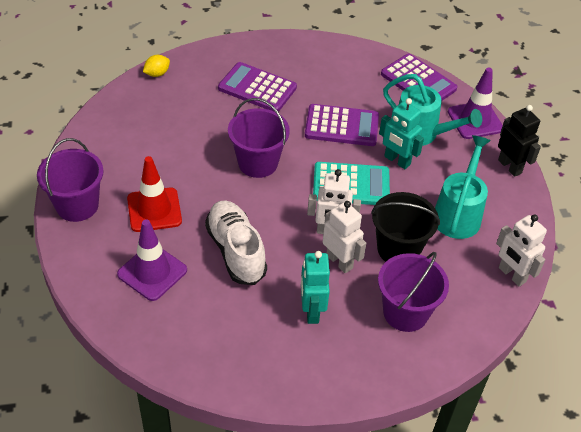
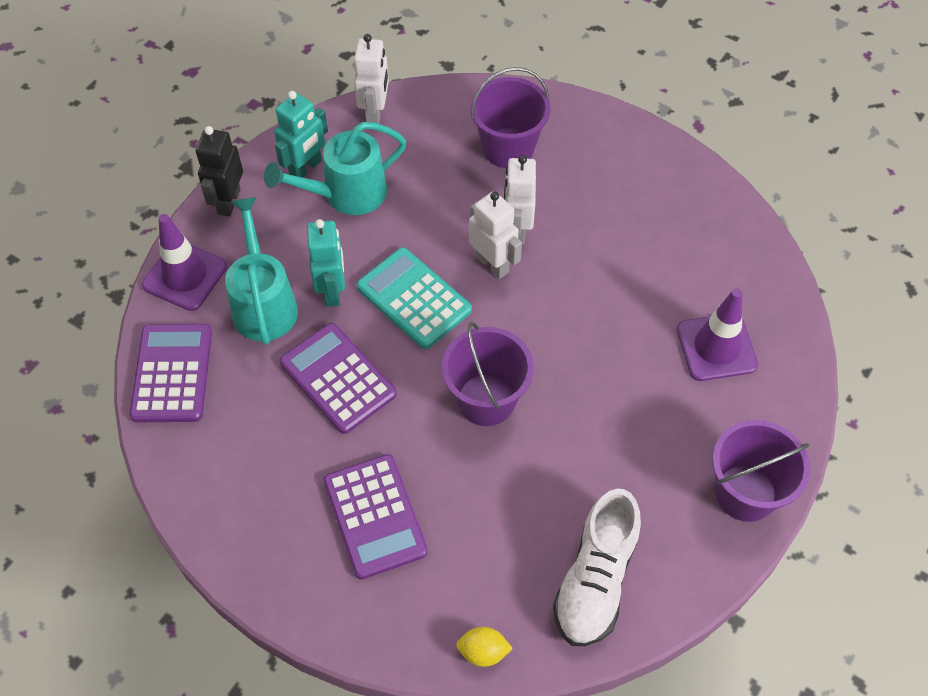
camera: 135 degrees left, 10 degrees up
(154, 210) = (658, 421): red traffic cone -> none
(236, 251) = (609, 311): white shoe -> white shoe (595, 580)
(311, 311) = (591, 205): turquoise robot -> turquoise robot (306, 168)
(398, 249) = (447, 202): black bucket -> none

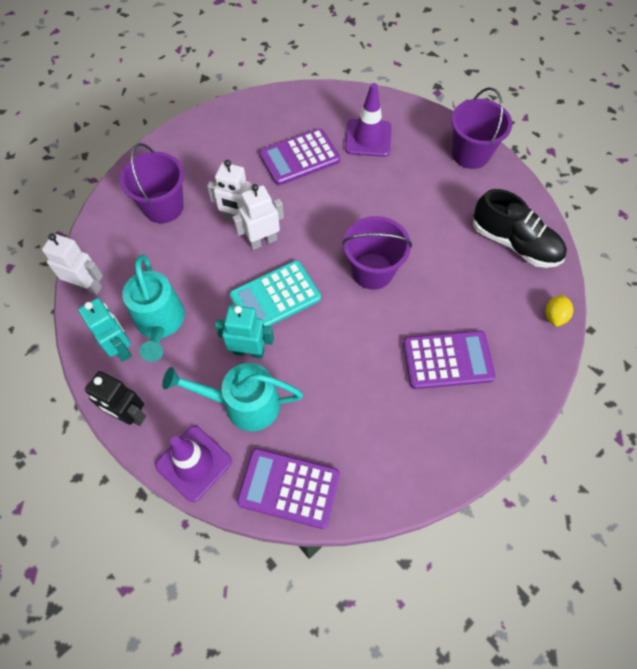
camera: 75 degrees left, 5 degrees up
(337, 379) = (329, 362): purple calculator -> purple calculator (299, 158)
(595, 580) = (514, 243): white shoe -> black shoe

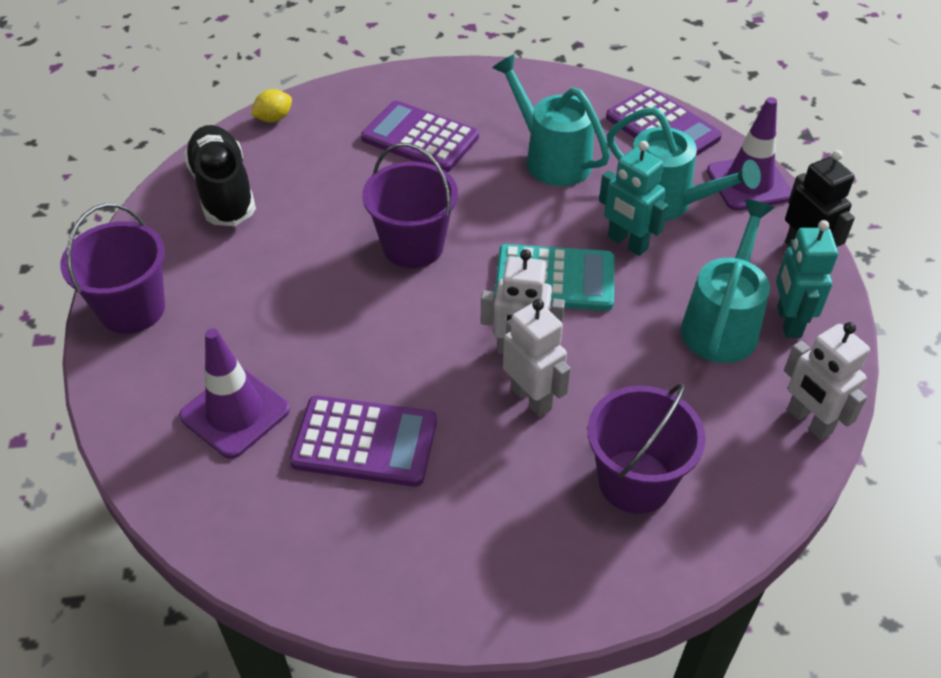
camera: 145 degrees left, 15 degrees down
(347, 398) = (550, 158): none -> turquoise watering can

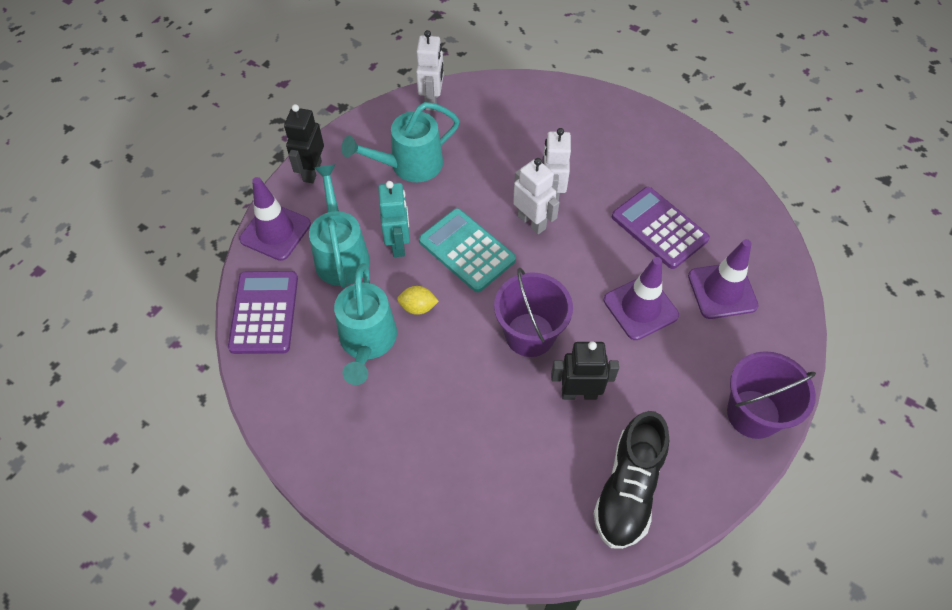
camera: 140 degrees left, 10 degrees up
(274, 118) = (533, 553): yellow lemon -> yellow lemon (418, 307)
(319, 337) = (640, 307): none -> purple traffic cone
(323, 229) = (579, 393): none -> black robot
(420, 138) = (437, 434): purple calculator -> none
(635, 481) = (542, 128): purple bucket -> none
(788, 321) = (375, 144): turquoise robot -> none

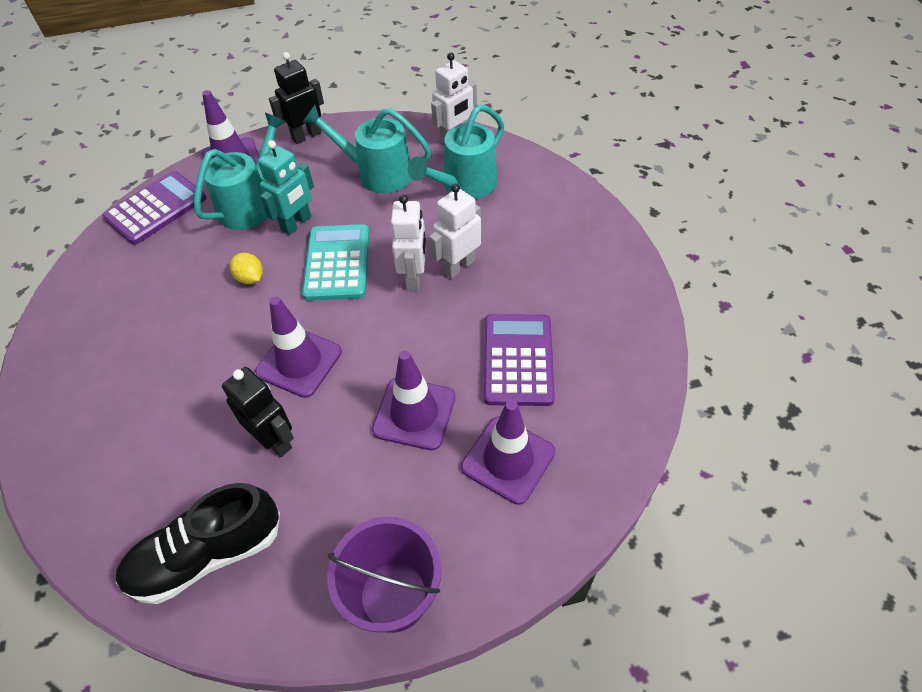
camera: 45 degrees right, 5 degrees down
(367, 343) = (186, 277): turquoise watering can -> turquoise watering can (464, 186)
(530, 334) = (299, 362): purple bucket -> purple traffic cone

